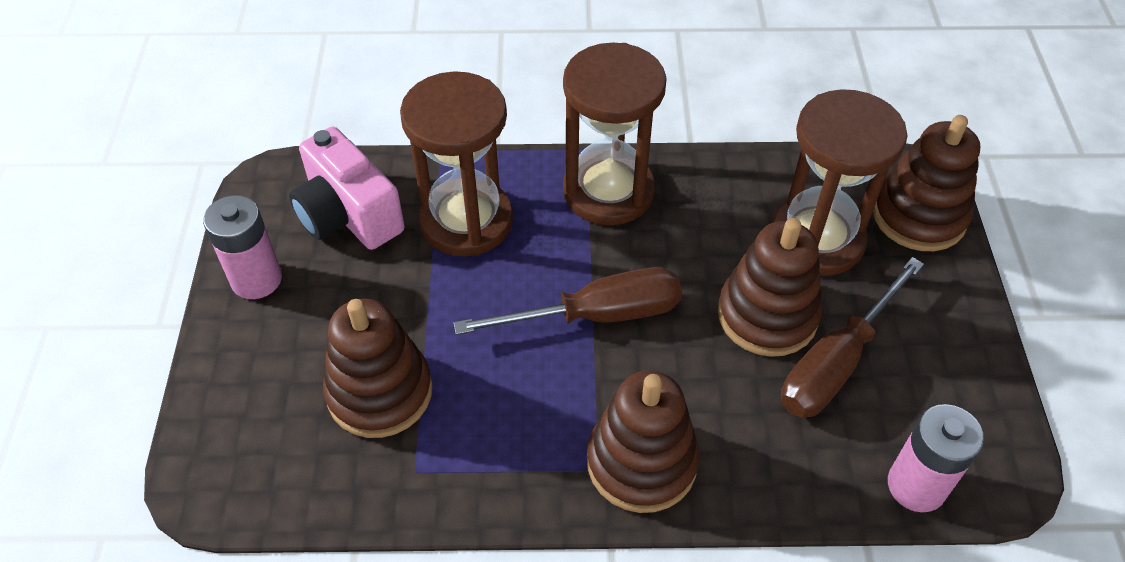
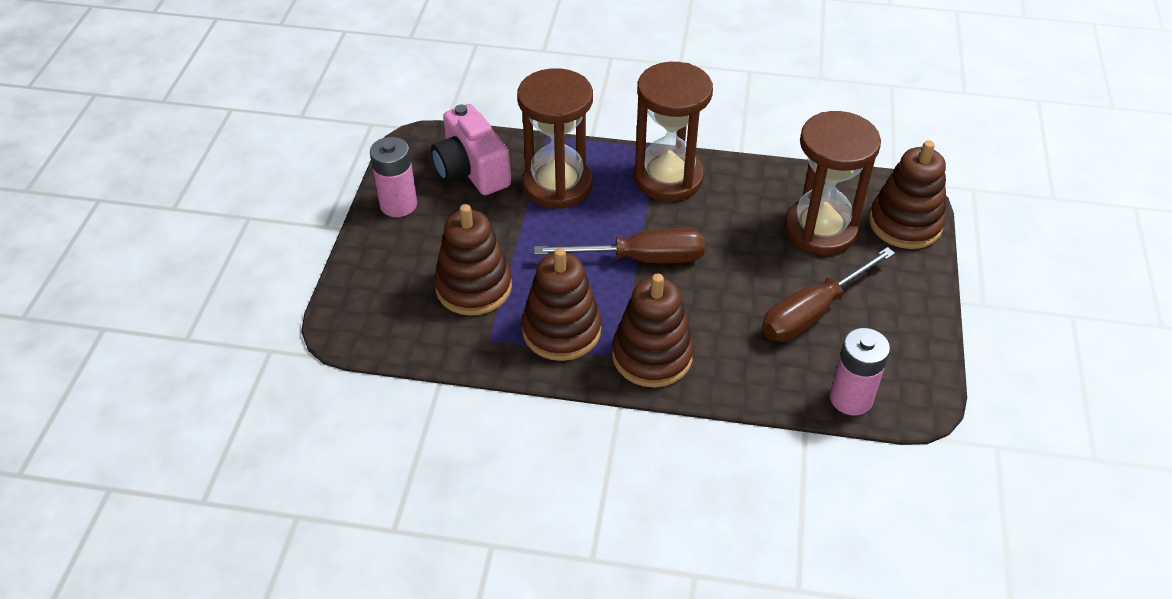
camera: 10 degrees right, 5 degrees down
(767, 315) = (768, 275): brown stacking toy -> brown stacking toy (561, 330)

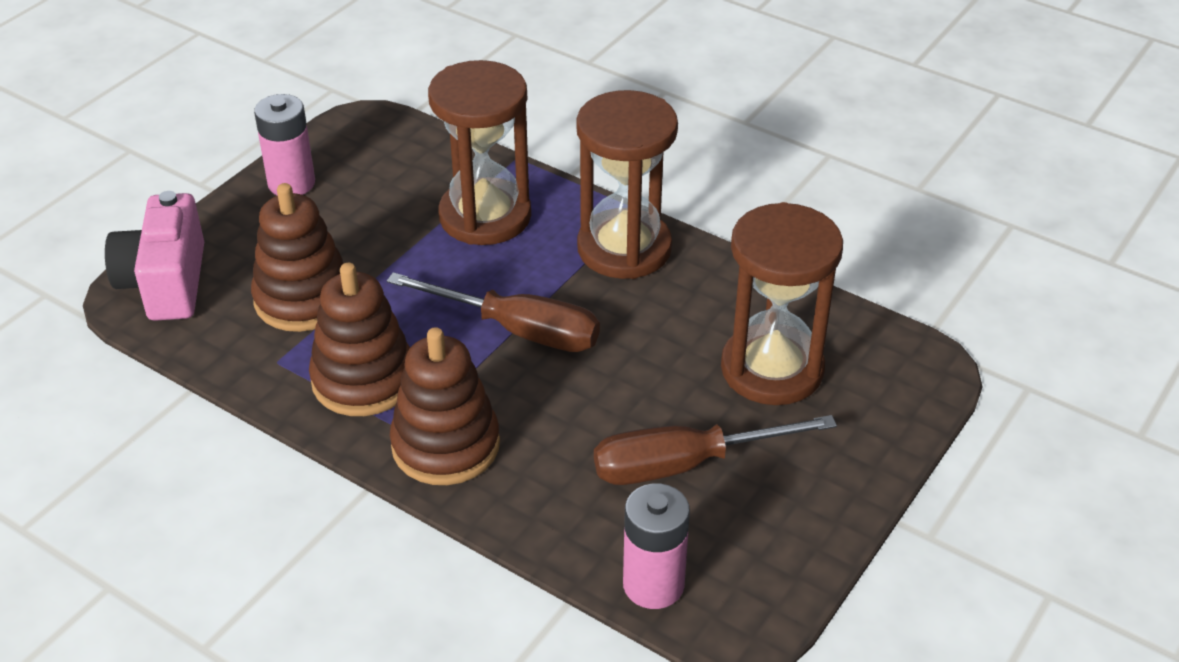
camera: 25 degrees right, 5 degrees down
(471, 170) = (399, 171): pink camera -> pink camera (166, 283)
(905, 223) = (893, 398): brown stacking toy -> none

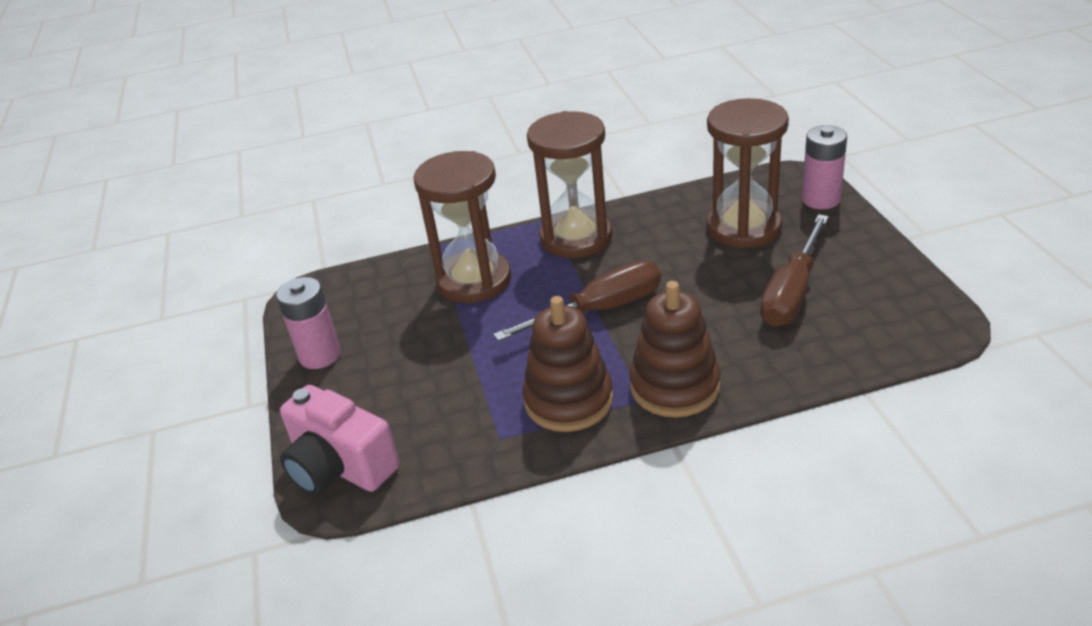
camera: 45 degrees left, 5 degrees down
(303, 299) = (450, 398): brown stacking toy -> none
(653, 585) = (884, 346): pink battery -> pink battery (820, 199)

